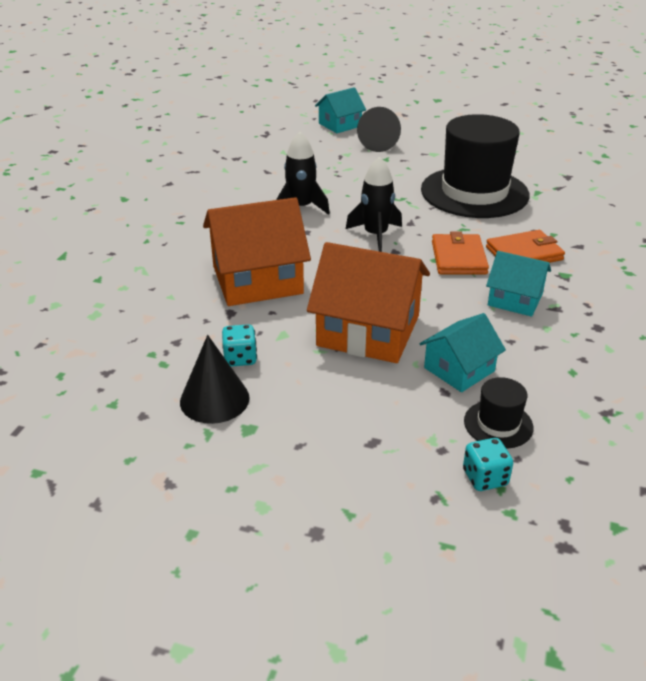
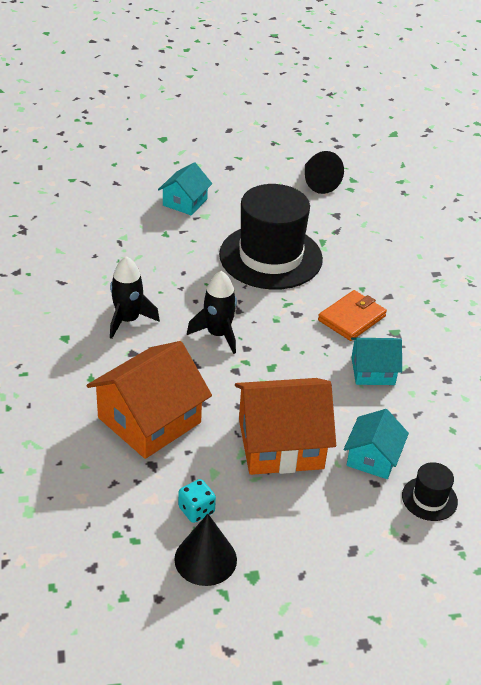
camera: 30 degrees left, 5 degrees up
(340, 125) = (90, 198): turquoise house -> turquoise house (185, 202)
(378, 143) = (145, 215): black cone -> black cone (318, 182)
(458, 258) = (303, 339): orange wallet -> none
(485, 478) = (447, 549): turquoise dice -> none

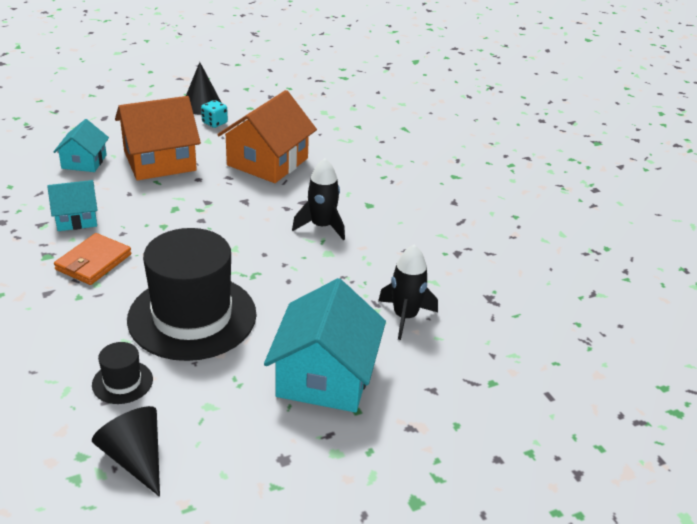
camera: 165 degrees right, 5 degrees down
(185, 202) = (325, 376): turquoise house -> turquoise house, size x1.75
(218, 334) = (231, 227): black rocket -> black rocket (405, 317)
(429, 499) = (42, 145): black hat -> black hat (122, 382)

